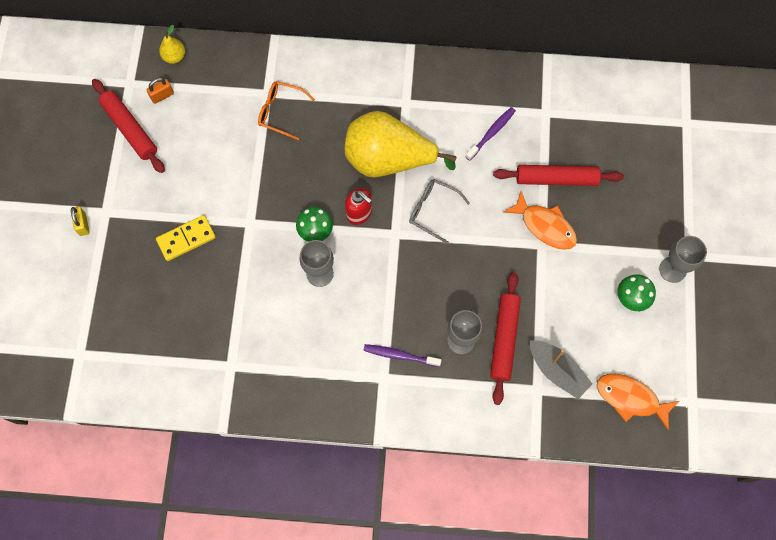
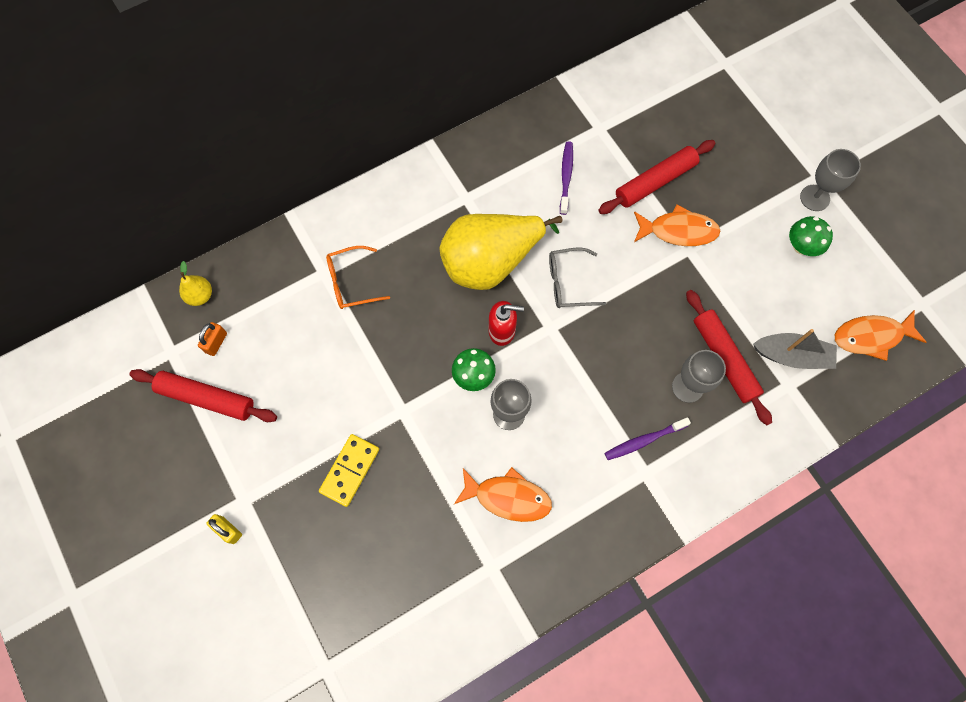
camera: 35 degrees left, 0 degrees up
(276, 328) = (508, 497): none -> orange fish

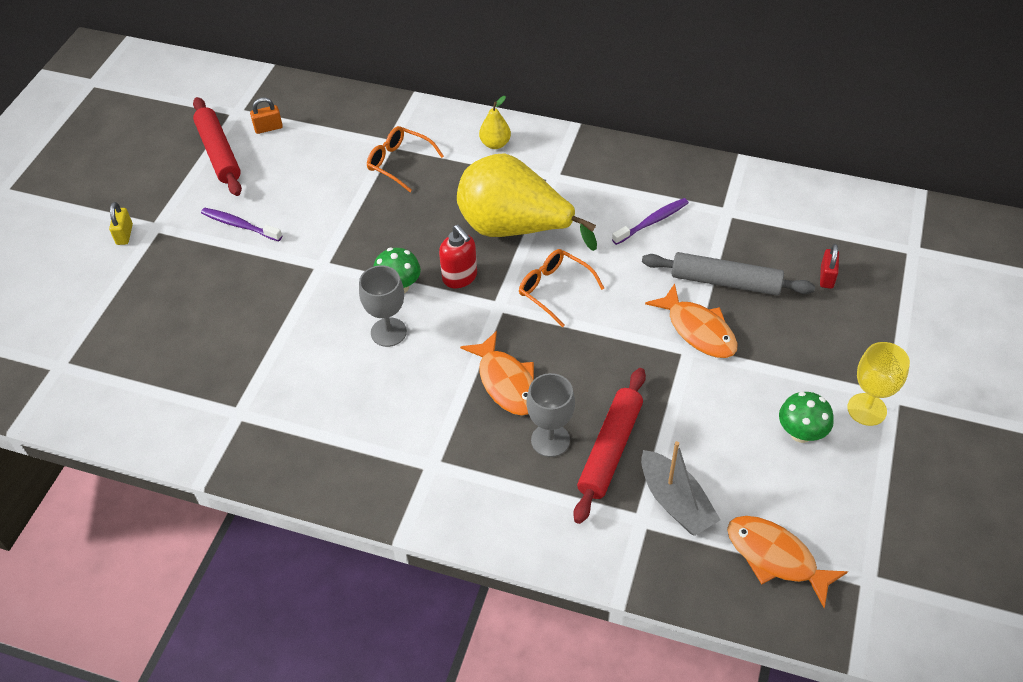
camera: 50 degrees right, 20 degrees down
(200, 295) = (297, 95): yellow pear -> yellow pear (495, 144)
(350, 470) = (239, 268): yellow domino -> none
(508, 497) = (312, 382): orange fish -> orange fish (506, 382)
(569, 283) = (555, 290): grey glasses -> orange glasses
(644, 440) = (463, 442): purple toothbrush -> purple toothbrush (240, 225)
(655, 182) = (725, 282): red rolling pin -> grey rolling pin
(703, 126) = (826, 277): none -> red padlock
(814, 198) = (867, 409): grey goblet -> yellow goblet

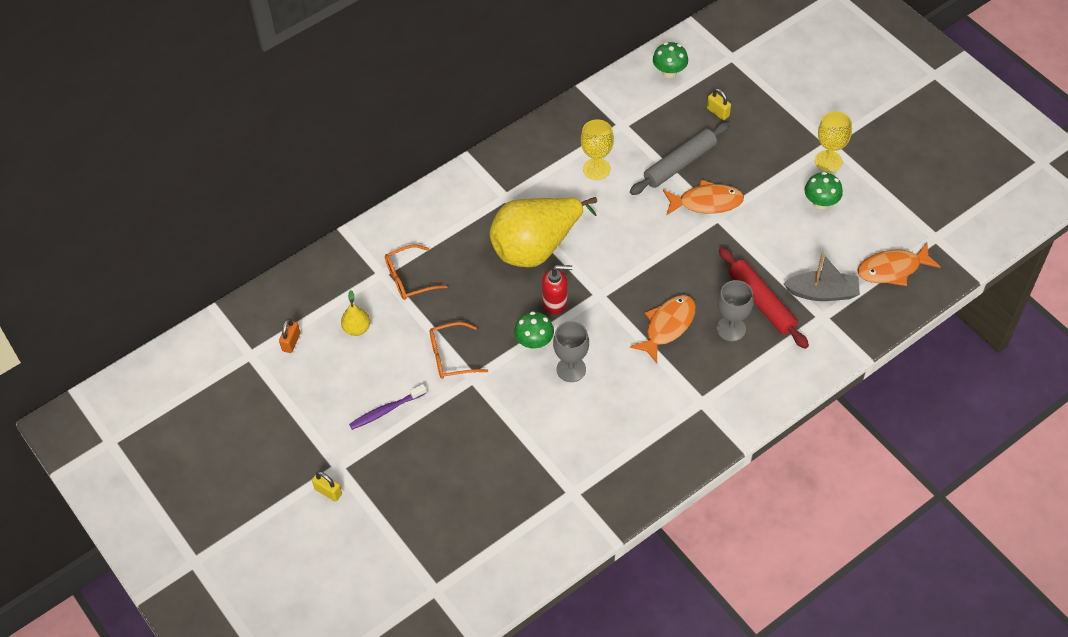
camera: 55 degrees left, 5 degrees up
(218, 153) = (290, 388): red rolling pin -> none
(495, 144) = (442, 211): yellow pear -> yellow pear (357, 328)
(506, 382) = (667, 326): orange fish -> orange fish turned 60 degrees counterclockwise
(555, 290) = (611, 256): orange glasses -> orange glasses (451, 356)
(652, 222) = (596, 169): purple toothbrush -> yellow goblet
(826, 277) = (718, 112): red padlock -> yellow padlock
(834, 211) = (669, 72): none -> green mushroom

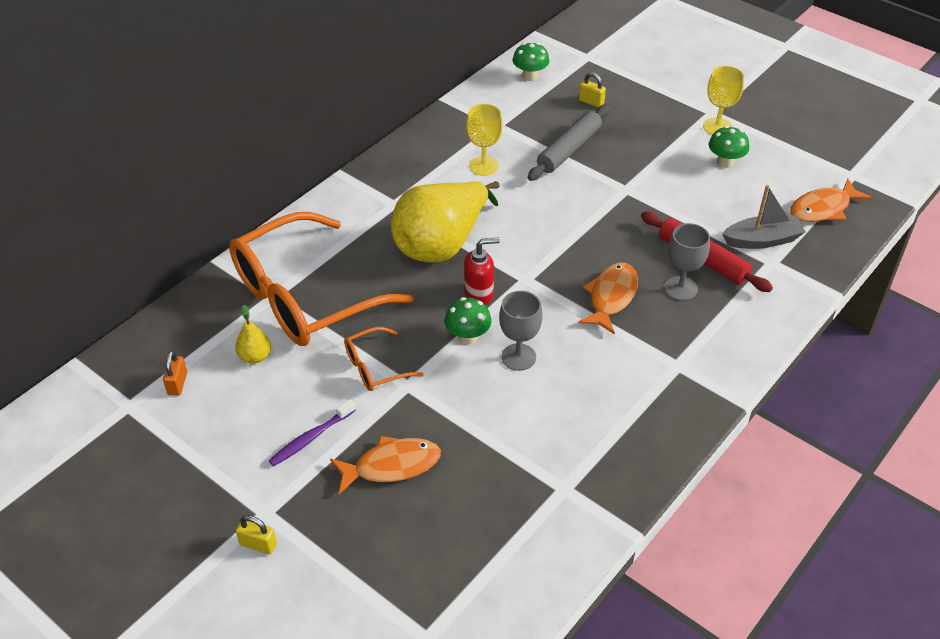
camera: 15 degrees left, 10 degrees down
(409, 278) = (306, 296): orange glasses -> orange glasses, size x2.32
(706, 202) = (609, 178): orange fish -> orange fish (391, 466)

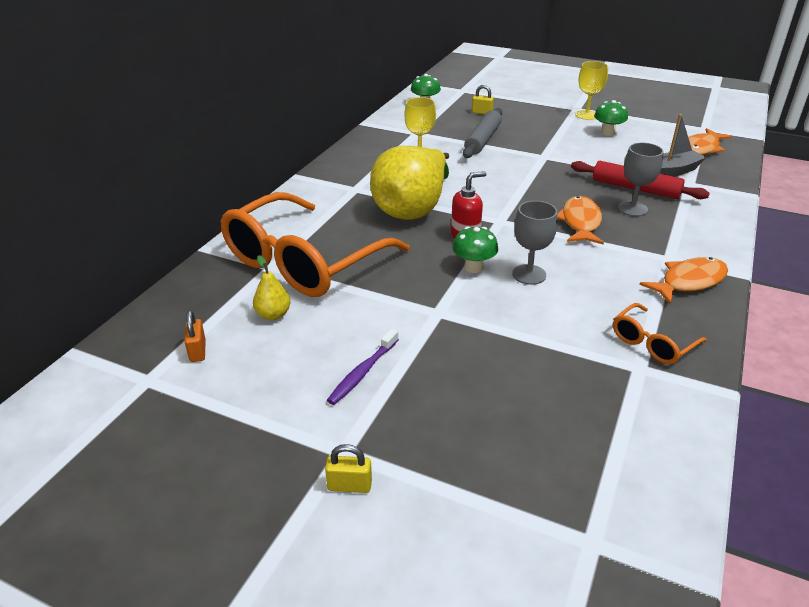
camera: 15 degrees left, 10 degrees down
(375, 367) = (399, 303): orange glasses -> orange glasses (652, 342)
(391, 466) = (459, 381): orange fish -> orange fish (689, 282)

